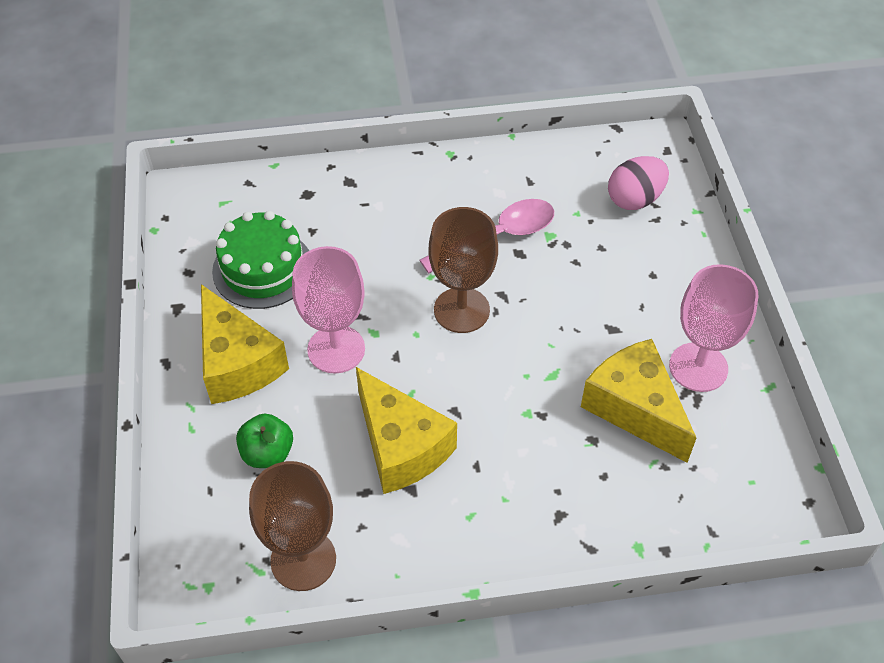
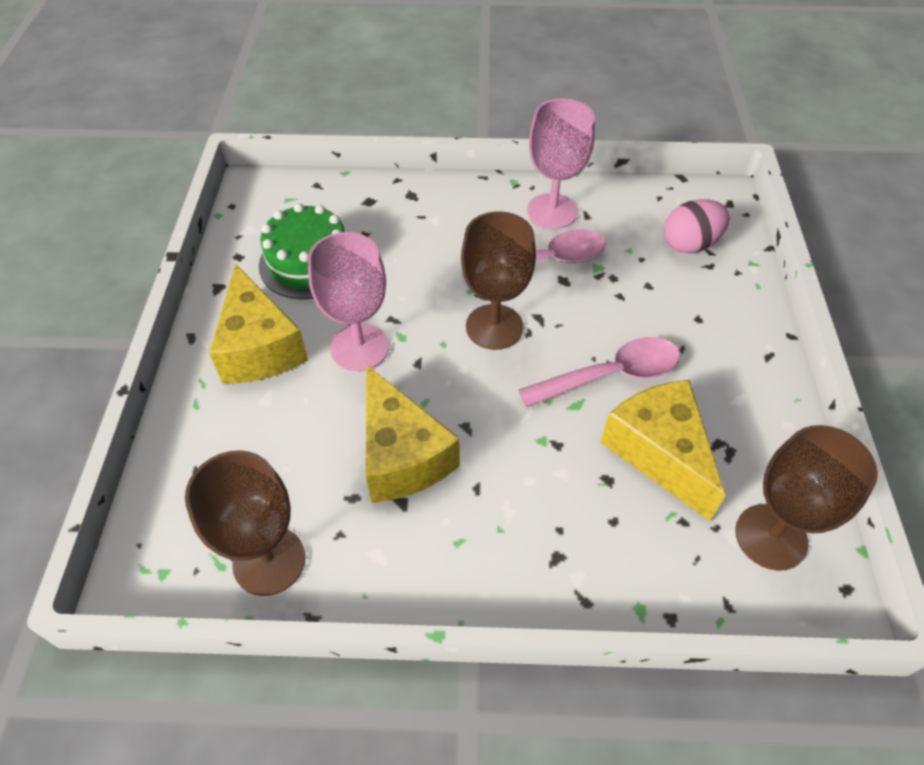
camera: 10 degrees right, 0 degrees up
(267, 453) = (263, 441): green apple -> none
(580, 342) = (611, 375): none -> pink spoon
(698, 367) = (735, 419): pink goblet -> pink goblet (552, 211)
(741, 468) = (771, 537): none -> brown goblet

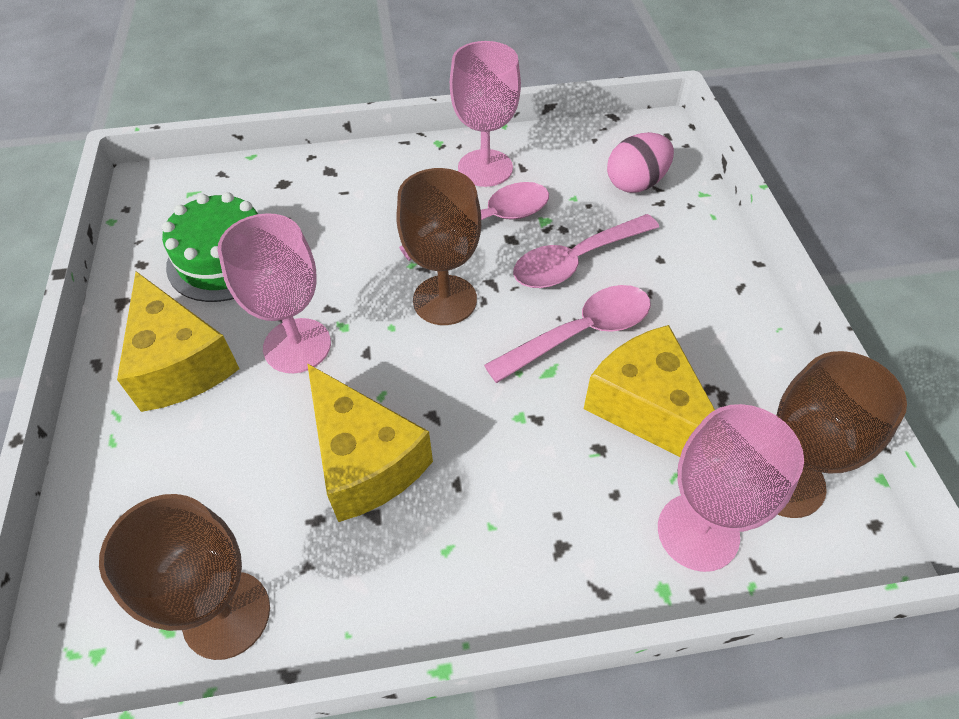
camera: 10 degrees left, 0 degrees up
(619, 309) = (575, 261): none -> pink spoon
(681, 566) = (698, 532): none -> pink goblet

